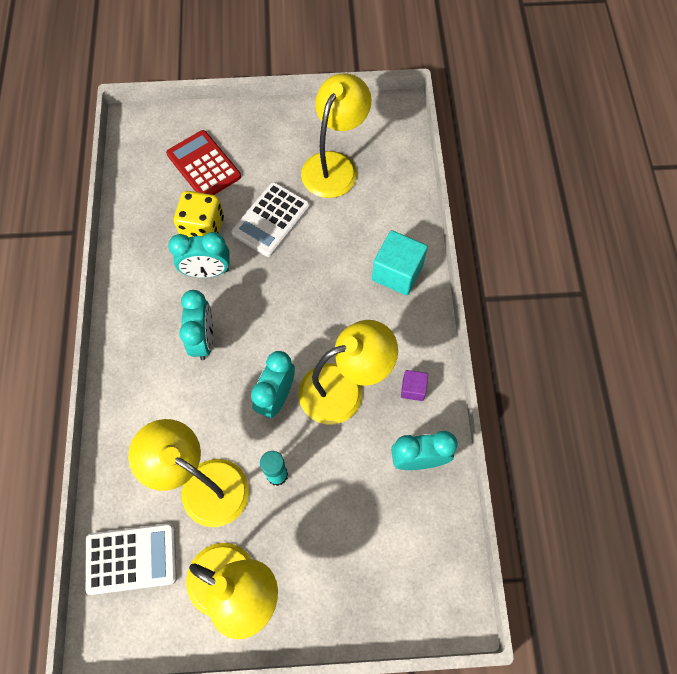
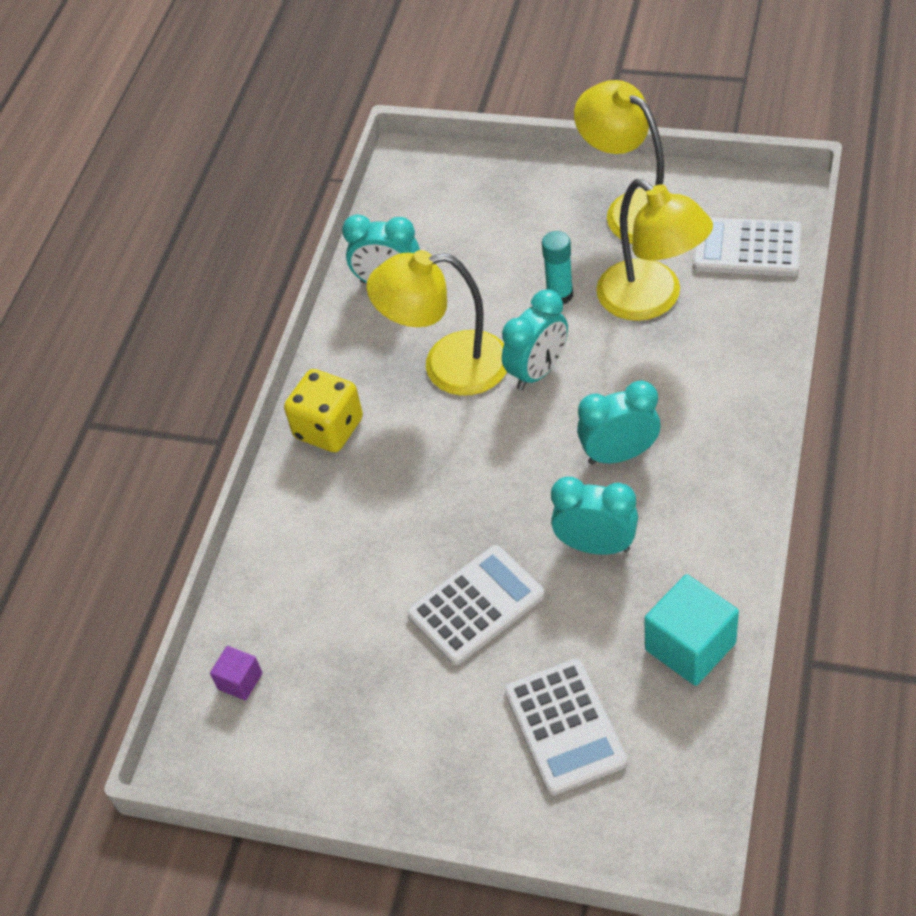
camera: 155 degrees left, 15 degrees down
(203, 165) = (565, 727): red calculator -> white calculator
(203, 228) = (589, 614): yellow dice -> yellow dice (329, 428)
(204, 339) = (619, 454): turquoise clock -> turquoise clock turned 60 degrees clockwise
(334, 165) = (342, 677): yellow lamp -> none
(397, 272) = (318, 490): turquoise cube -> turquoise cube (690, 646)
(413, 389) = (362, 351): purple cube -> purple cube (240, 681)

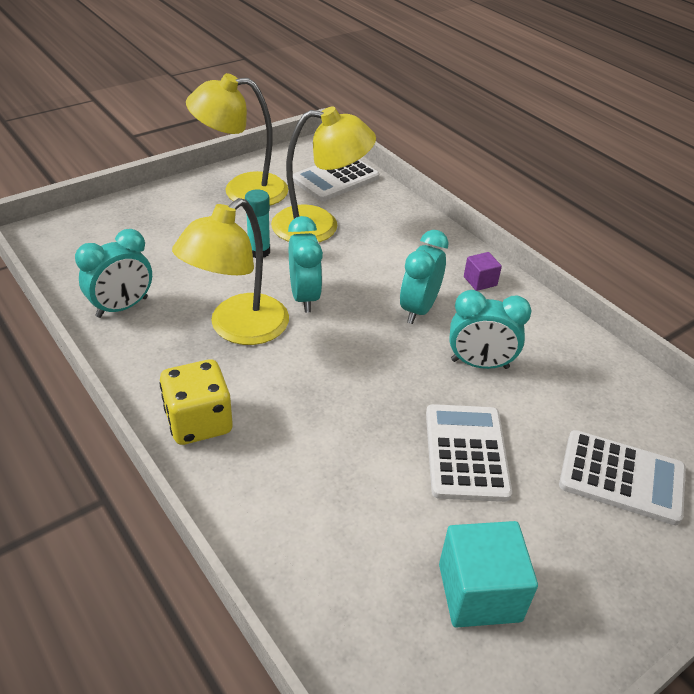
camera: 60 degrees left, 10 degrees down
(240, 681) = (380, 662): purple cube -> purple cube (480, 281)
(596, 545) = (479, 364): turquoise clock -> turquoise clock turned 135 degrees counterclockwise
(690, 646) = (606, 377): turquoise cube -> turquoise cube (479, 592)

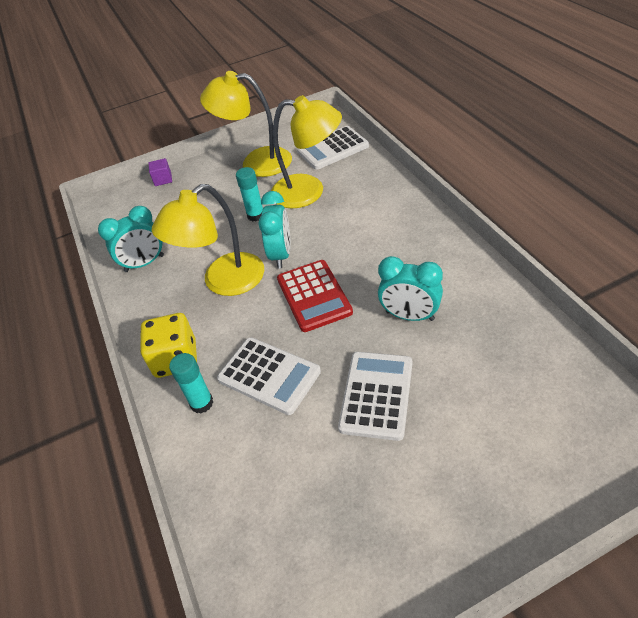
camera: 20 degrees right, 5 degrees up
(249, 473) = (201, 403): none -> turquoise glue stick
(359, 343) = (314, 296): none -> red calculator
(418, 309) = (370, 265): turquoise clock -> none
(479, 592) = (354, 518): turquoise cube -> none
(480, 281) = (430, 239): purple cube -> purple cube (163, 179)
(621, 477) = (508, 425): white calculator -> white calculator (269, 375)

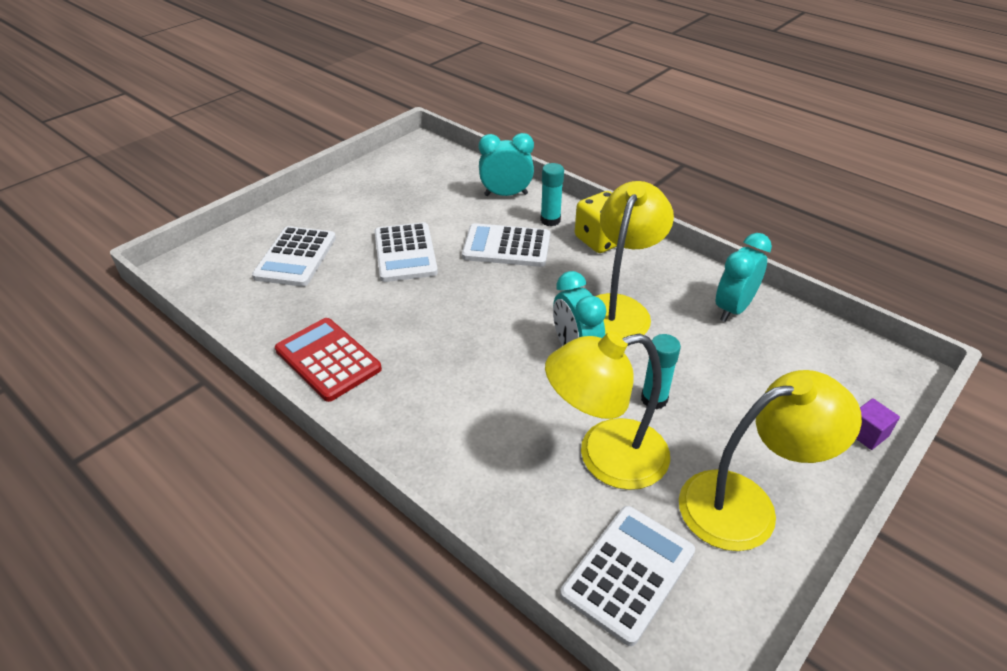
camera: 150 degrees right, 5 degrees down
(314, 296) = (505, 315): red calculator -> red calculator (328, 359)
(409, 316) = (393, 317): turquoise clock -> turquoise clock (506, 194)
(503, 423) = (296, 257): none -> white calculator

